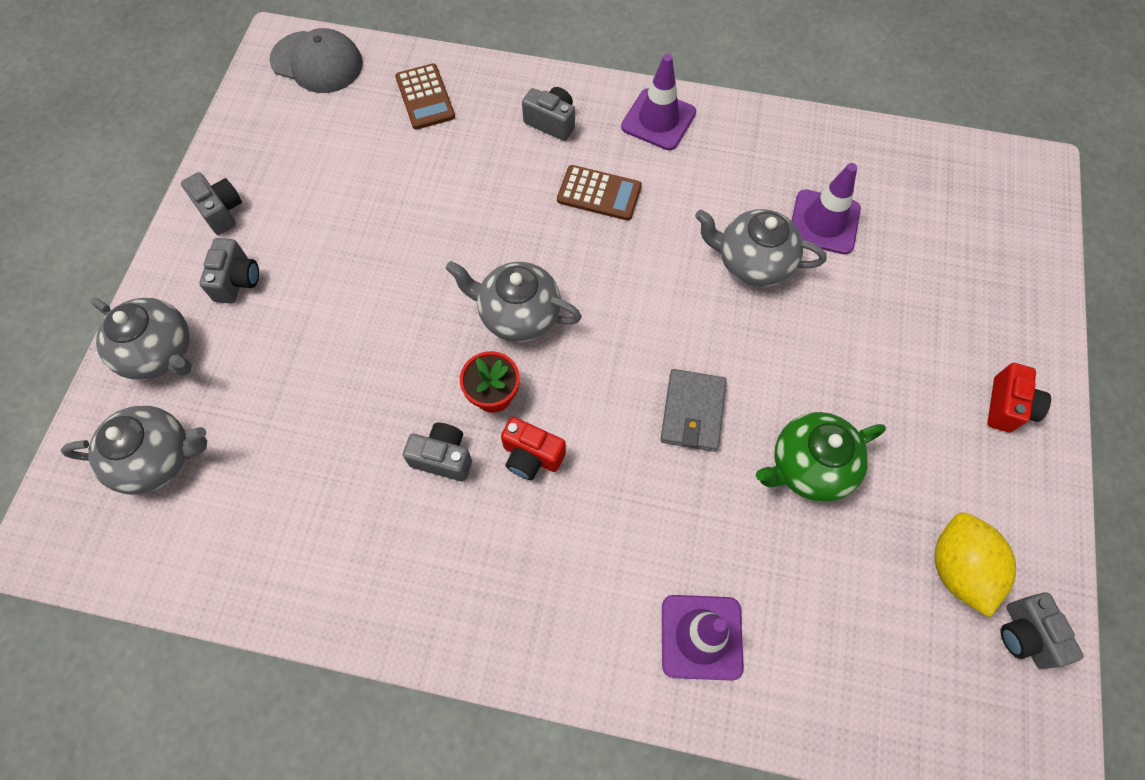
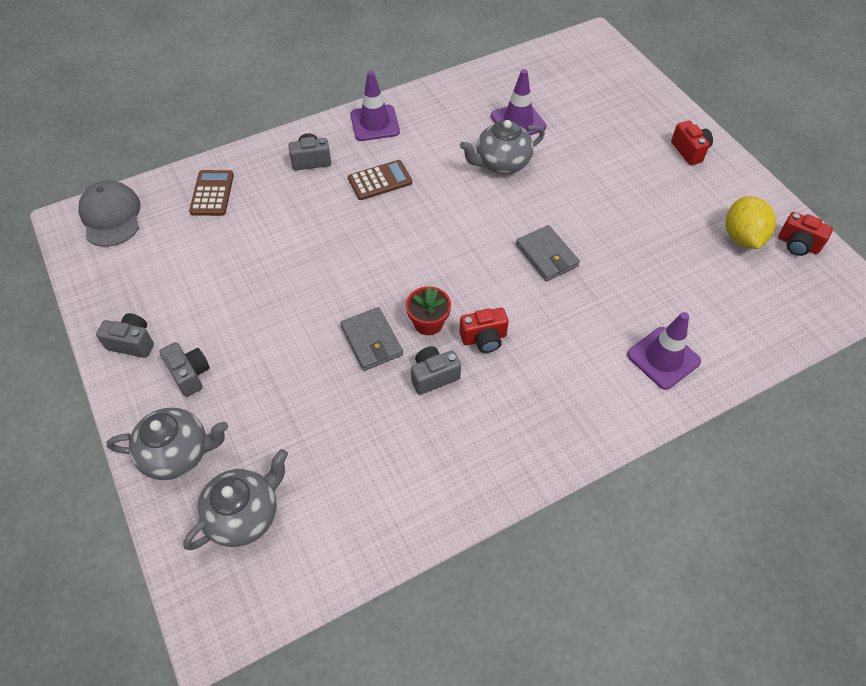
camera: 40 degrees left, 10 degrees down
(317, 62) = (111, 216): grey cap -> grey cap turned 90 degrees counterclockwise
(422, 371) = (372, 341): none -> grey wallet
(425, 97) = (212, 193): brown calculator -> brown calculator turned 120 degrees counterclockwise
(518, 314) = (398, 272): grey teapot -> none
(809, 467) = (630, 241): green teapot -> none
(958, 568) = (742, 237): yellow lemon -> yellow lemon turned 45 degrees clockwise
(1025, 635) = (797, 245): grey camera -> red camera

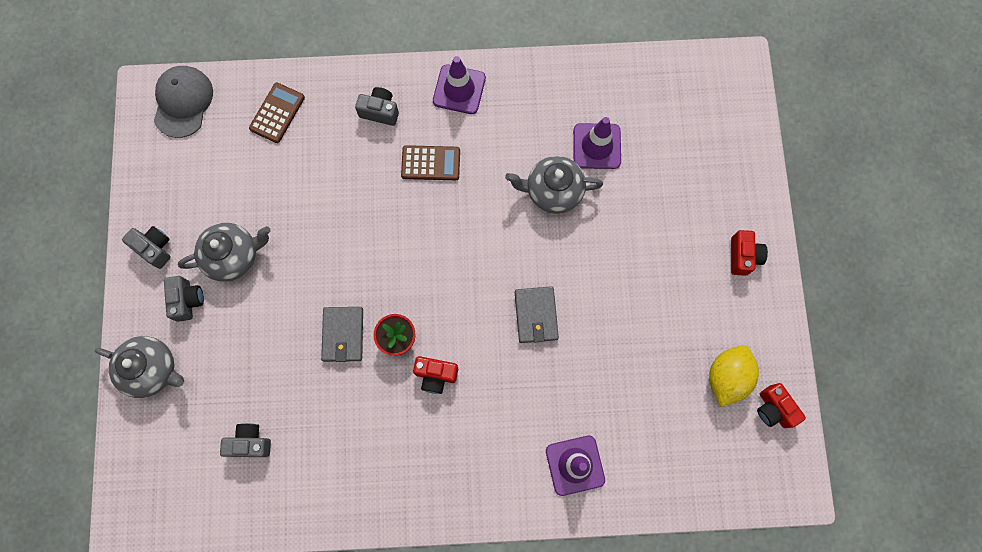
camera: 25 degrees right, 20 degrees up
(245, 515) = (181, 446): grey teapot -> grey teapot (234, 256)
(433, 376) = (376, 392): grey camera -> grey camera (250, 442)

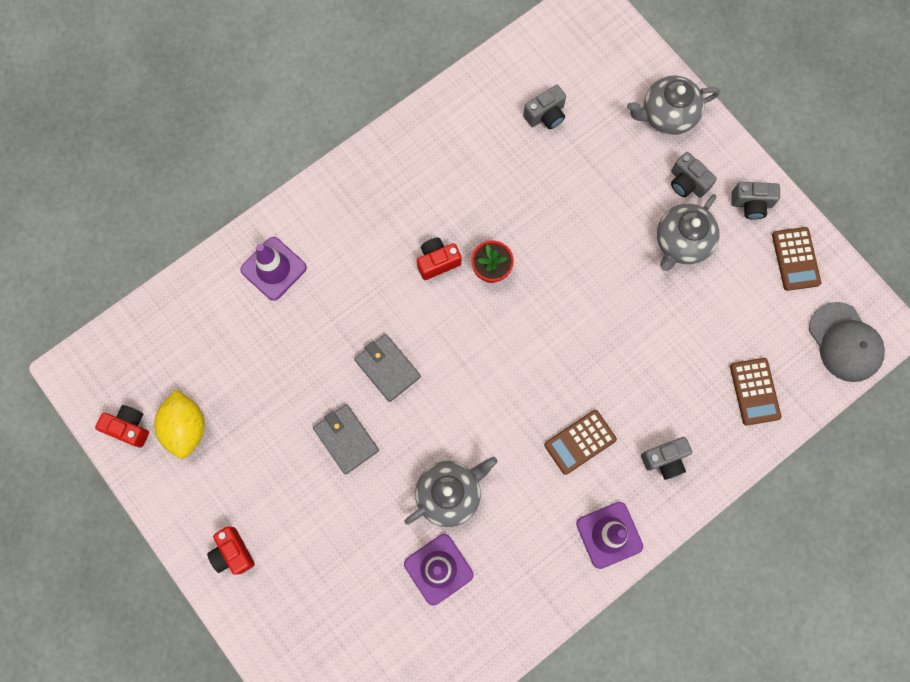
camera: 145 degrees right, 0 degrees up
(161, 184) = (795, 259): none -> brown calculator
(343, 335) = (538, 242): grey wallet -> grey wallet (346, 439)

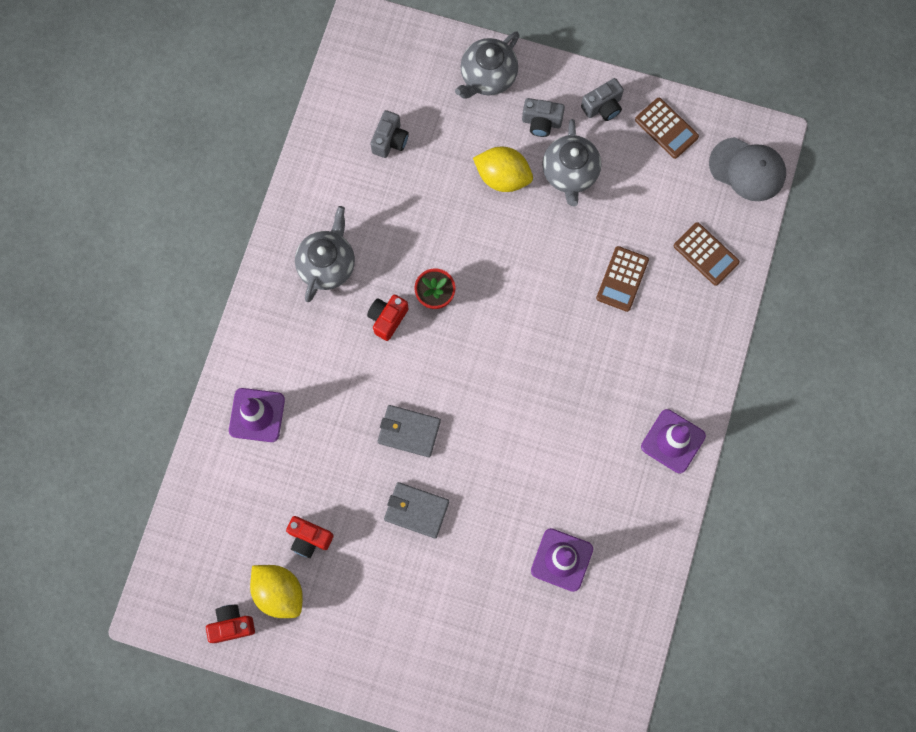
camera: 35 degrees left, 0 degrees up
(233, 553) = (391, 663): red camera -> red camera (309, 538)
(449, 493) = (529, 495): grey teapot -> grey teapot (327, 264)
(580, 442) = (601, 385): brown calculator -> brown calculator (622, 279)
(620, 207) = (502, 177): none -> yellow lemon
(665, 459) = (674, 354): grey camera -> none

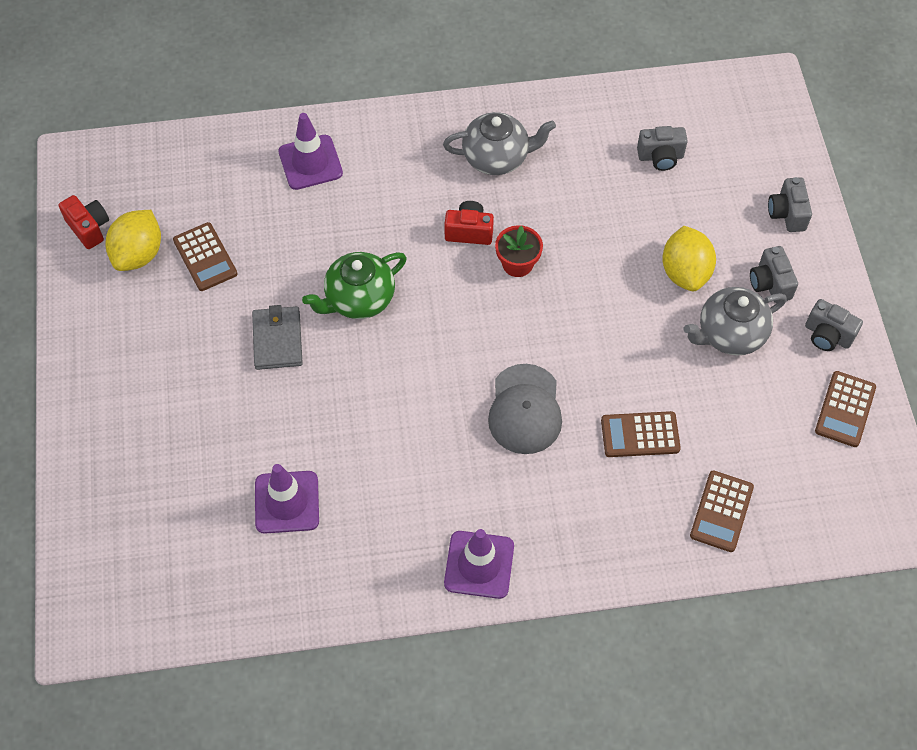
camera: 65 degrees right, 15 degrees down
(309, 538) = (205, 257): red camera -> brown calculator
(409, 431) = (358, 299): grey wallet -> green teapot
(487, 77) = (787, 213): grey teapot -> grey camera
(747, 169) = (852, 516): grey cap -> grey cap (525, 409)

